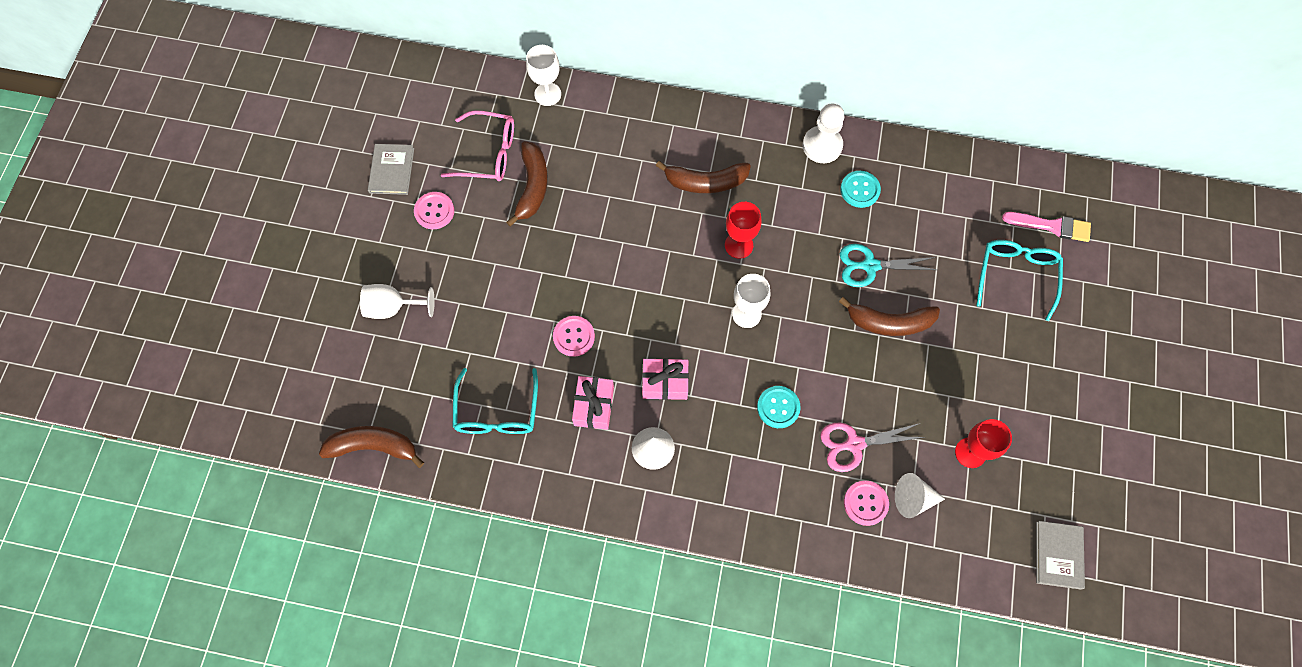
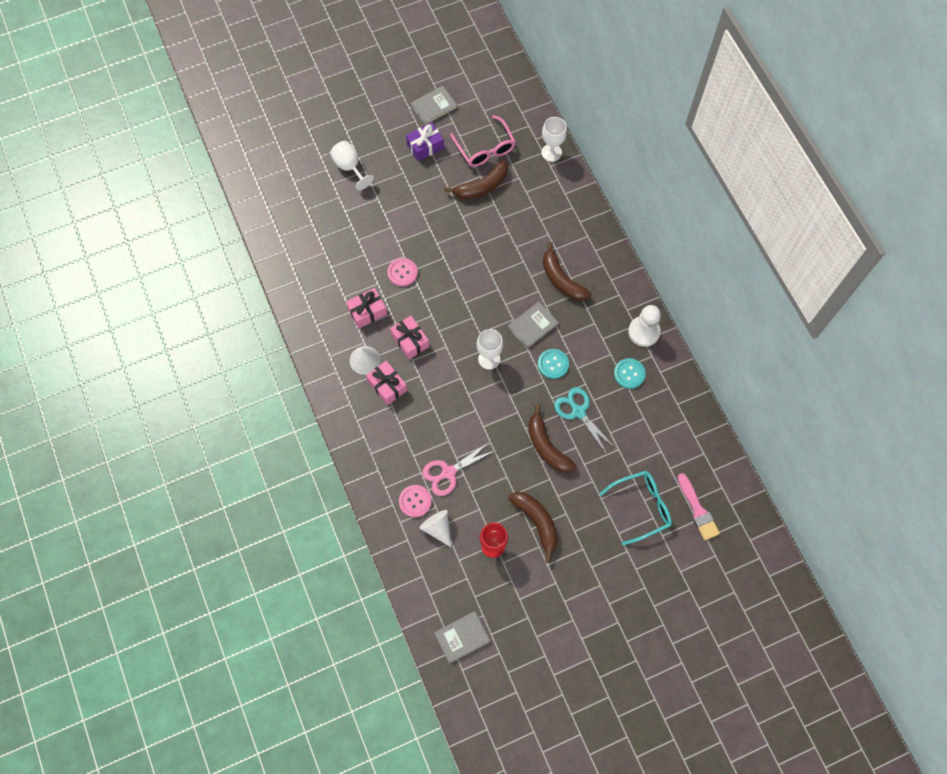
camera: 55 degrees right, 0 degrees up
(374, 446) = (262, 215): brown banana -> brown banana (537, 522)
(434, 211) = (425, 146): pink button -> purple gift
(497, 412) = (327, 263): turquoise glasses -> none
(703, 443) = (387, 386): none -> pink gift
(738, 245) = (532, 326): red goblet -> grey book
(778, 407) = (441, 414): turquoise button -> turquoise button (553, 364)
(854, 444) = (448, 472): pink scissors -> pink scissors turned 75 degrees counterclockwise

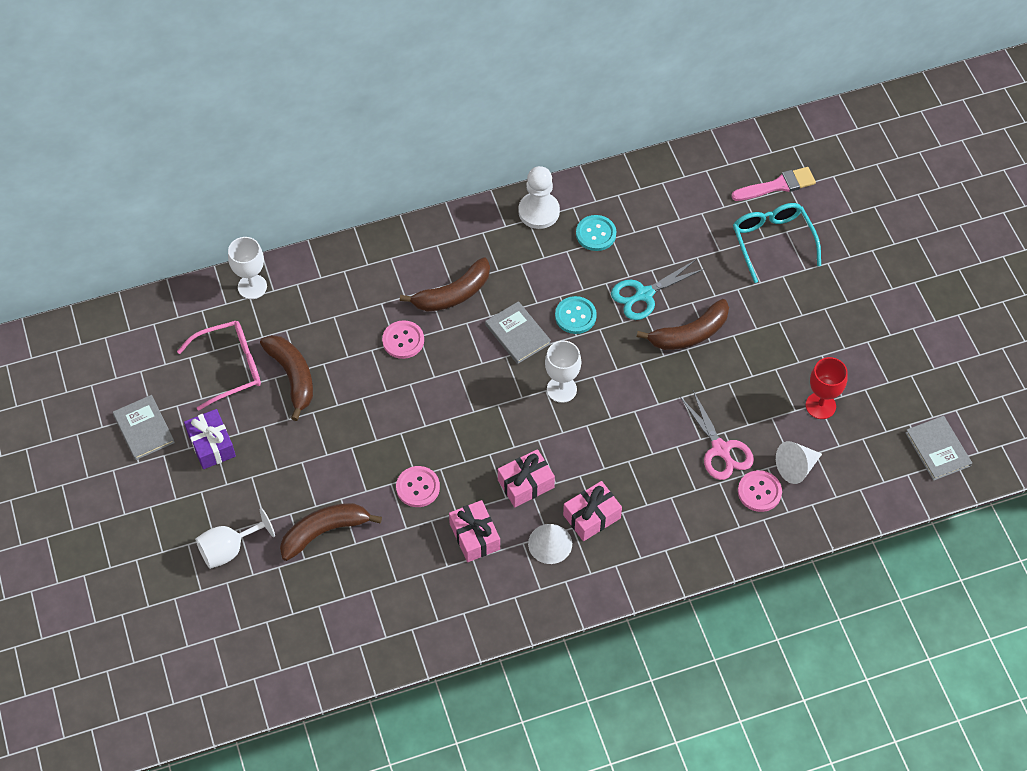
camera: 85 degrees left, 10 degrees down
(518, 251) = (403, 340): none -> pink button
(537, 522) = (790, 354): brown banana -> brown banana (324, 532)

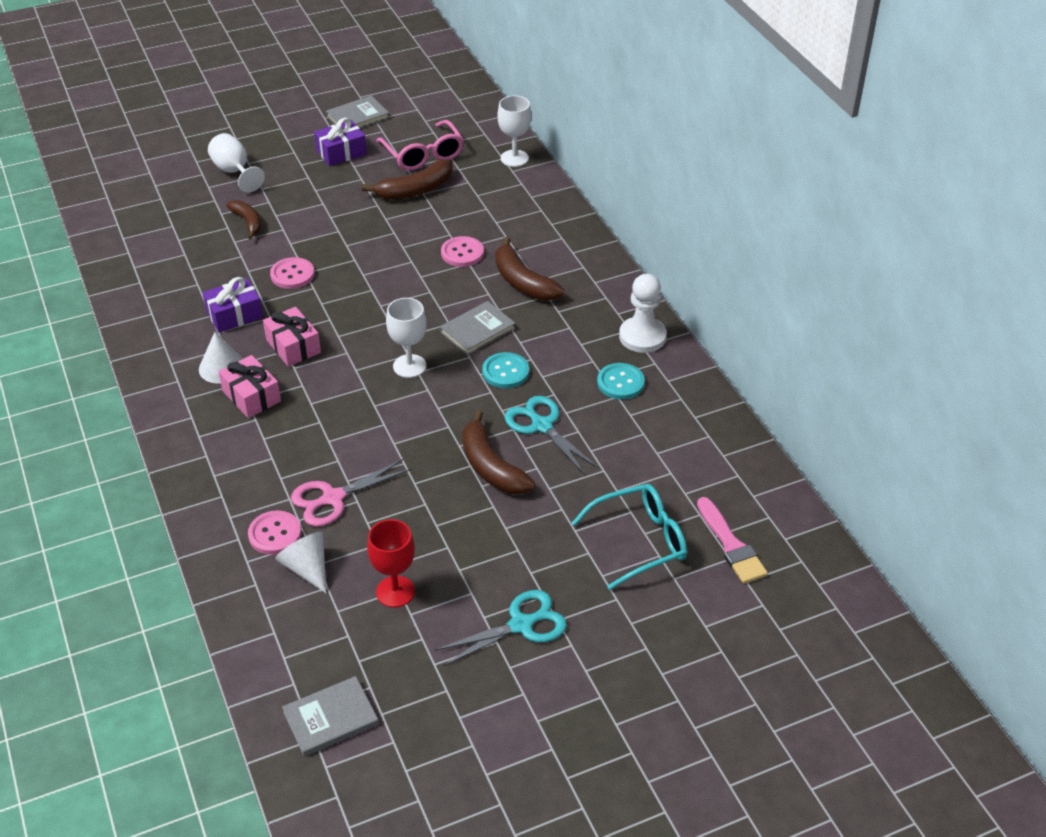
camera: 85 degrees right, 15 degrees down
(324, 532) = (248, 222): brown banana -> brown banana, size x0.64
(474, 536) = (235, 315): pink gift -> purple gift
(852, 324) = (521, 625): none -> turquoise scissors

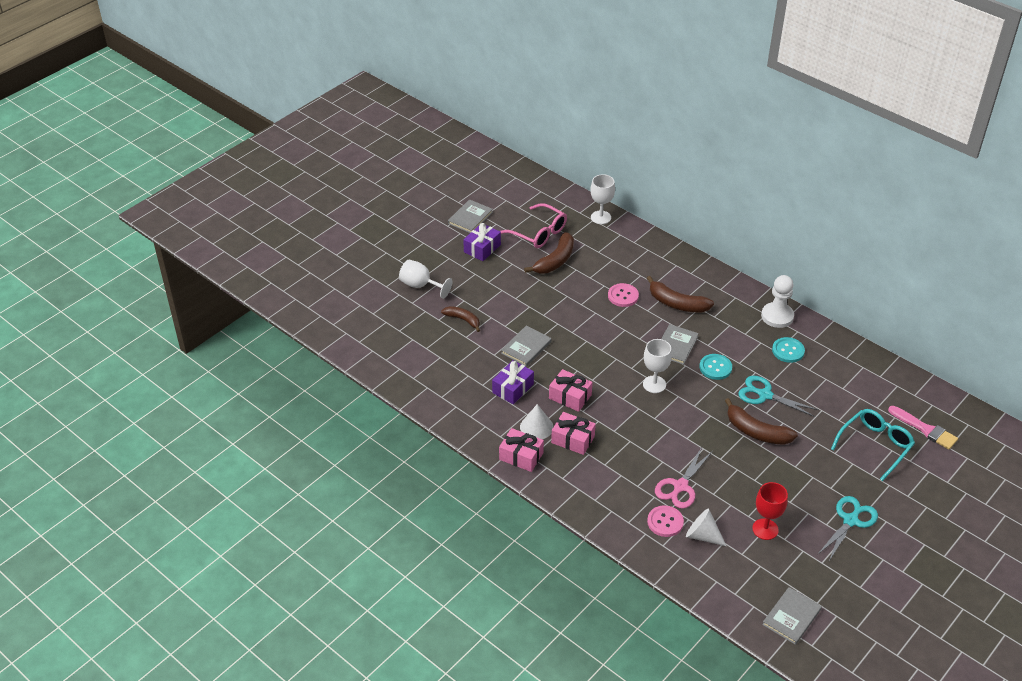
camera: 25 degrees left, 0 degrees up
(173, 394) = (521, 456): none -> pink gift
(292, 274) = (526, 347): pink button -> grey book

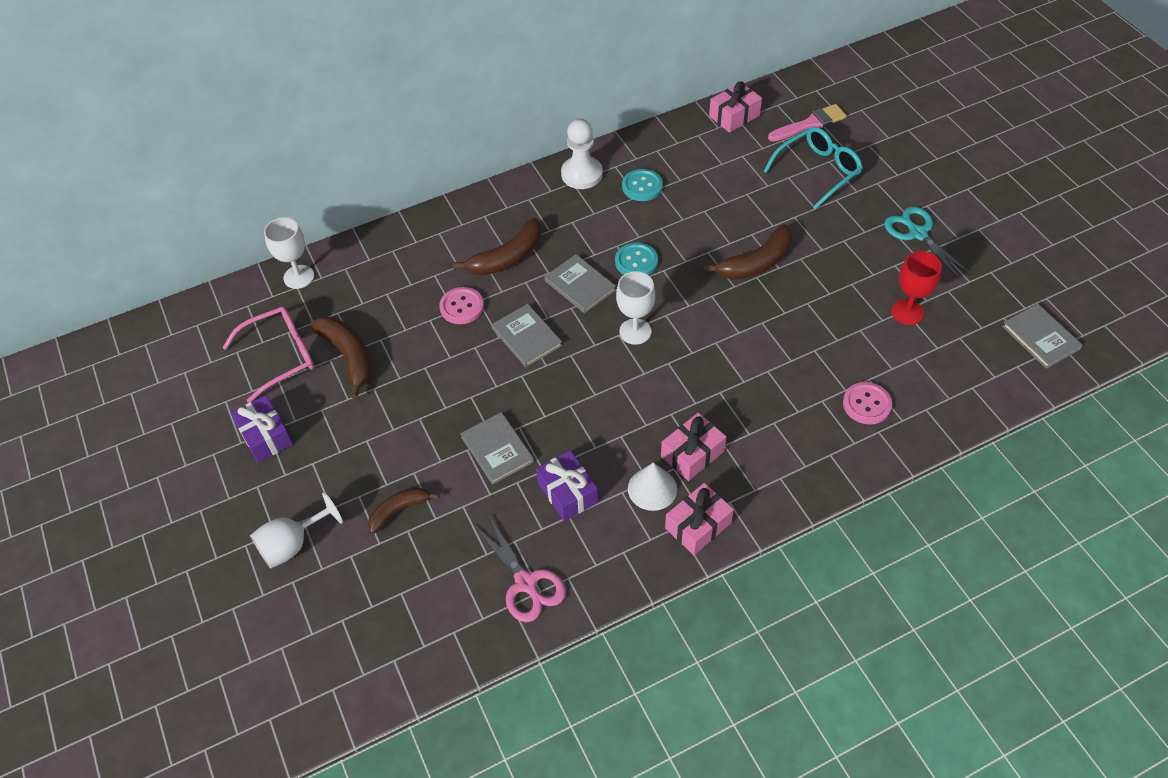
camera: 65 degrees left, 10 degrees up
(470, 218) = (190, 429): grey book -> grey book (527, 337)
(570, 397) = (614, 430): pink gift -> pink gift (734, 116)
(680, 486) = (815, 368): pink scissors -> pink scissors (526, 583)
(702, 535) = (899, 375): white cone -> none
(764, 395) = (701, 233): turquoise scissors -> none
(875, 446) = (818, 171): turquoise glasses -> turquoise glasses turned 75 degrees clockwise

